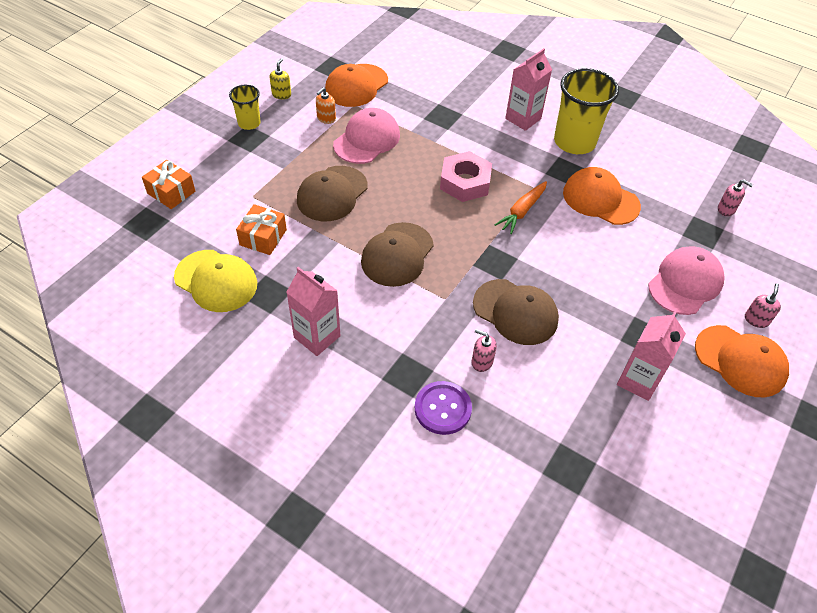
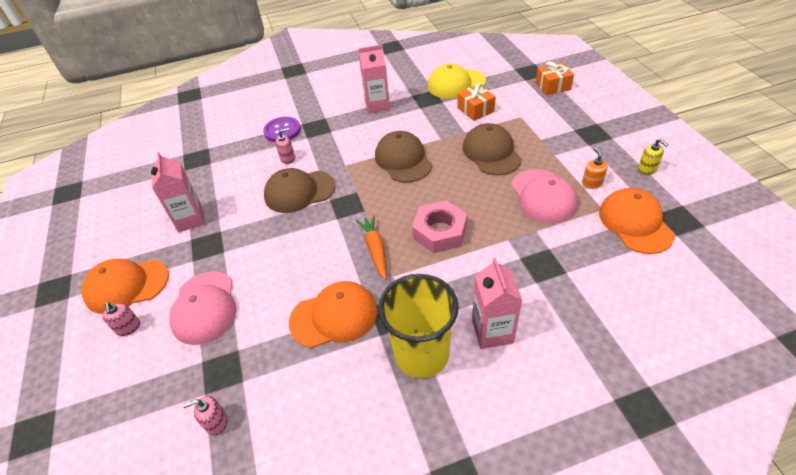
camera: 135 degrees right, 5 degrees down
(249, 123) = (613, 139): yellow cup -> none

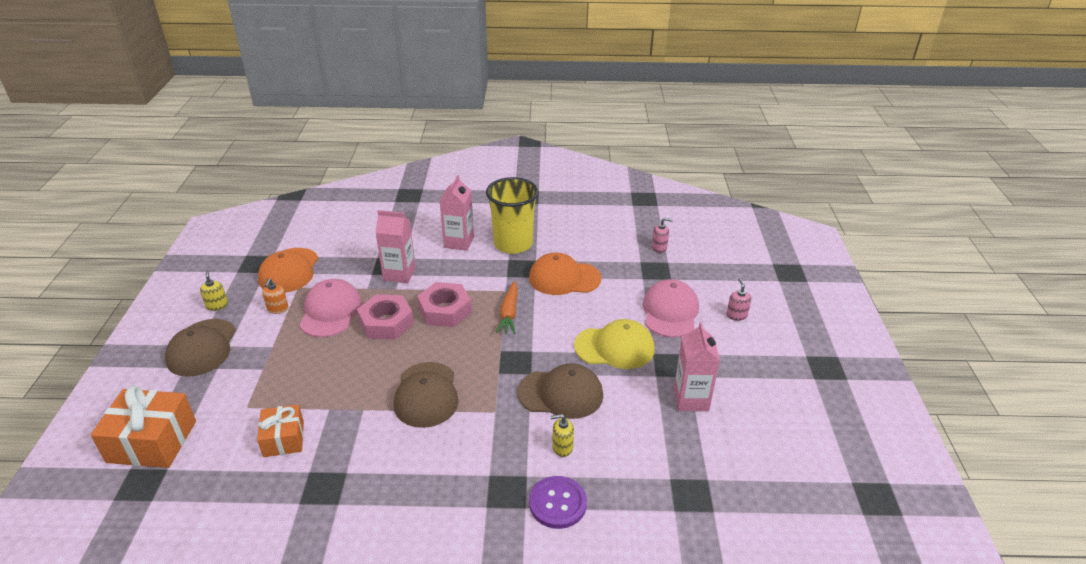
camera: 165 degrees left, 10 degrees down
(126, 286) = (748, 349): orange cap -> none
(288, 158) = (562, 447): pink soap dispenser -> yellow soap dispenser
(377, 105) = (400, 501): pink carton -> pink carton (399, 274)
(456, 84) = (259, 502): yellow cap -> yellow cap (614, 347)
(483, 202) = (386, 323): none -> pink nut
(491, 153) = (328, 370): brown cap -> brown cap (202, 348)
(553, 86) = (152, 441): orange gift -> orange gift, size x1.61

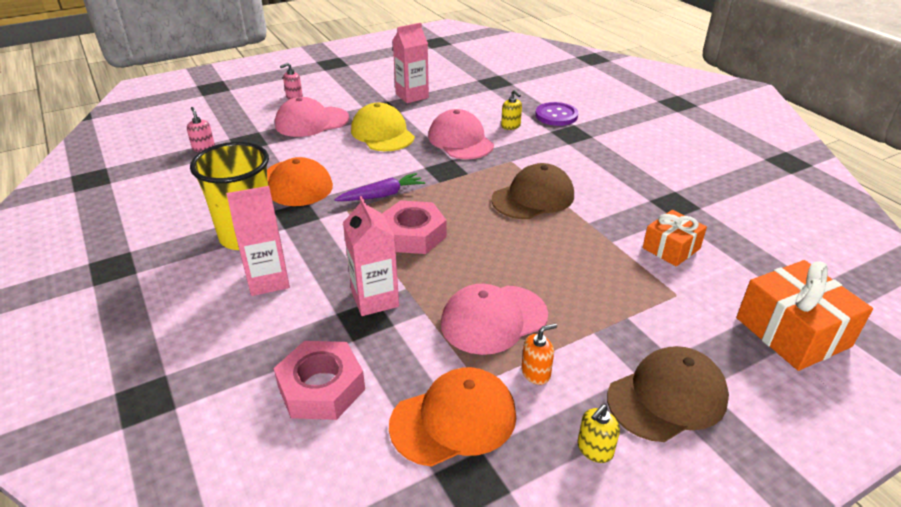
camera: 120 degrees left, 0 degrees up
(386, 323) = (470, 265): pink nut -> pink nut (321, 387)
(509, 313) = (382, 195): orange carrot -> purple carrot
(560, 394) = (460, 140): brown cap -> pink cap

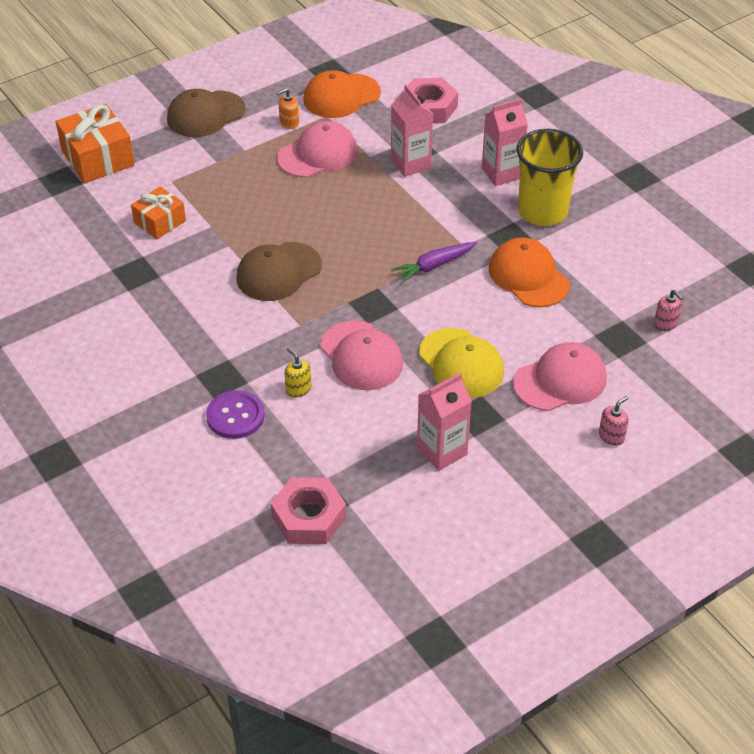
camera: 175 degrees right, 10 degrees up
(413, 235) = (393, 222): pink nut -> pink nut (309, 517)
(594, 449) = (258, 87): yellow soap dispenser -> none

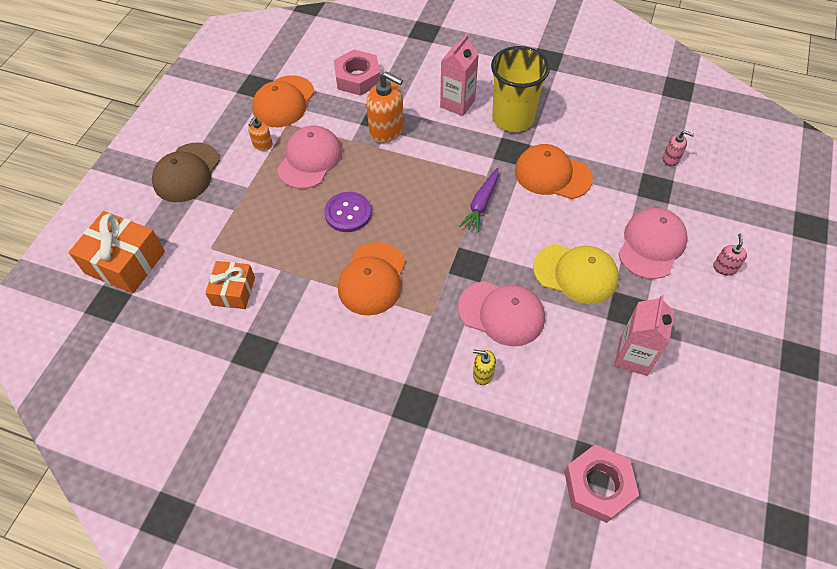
camera: 35 degrees left, 10 degrees up
(235, 416) = (458, 433): purple button -> purple button (348, 213)
(278, 272) = (372, 279): brown cap -> orange cap
(410, 164) = (387, 130): pink carton -> orange soap dispenser

